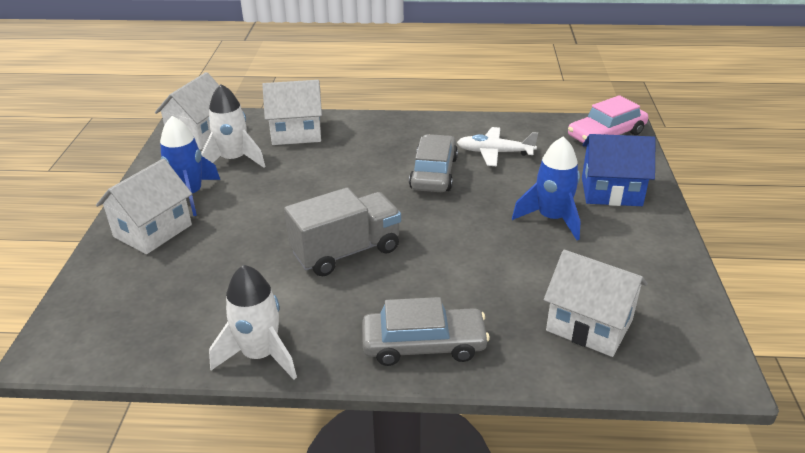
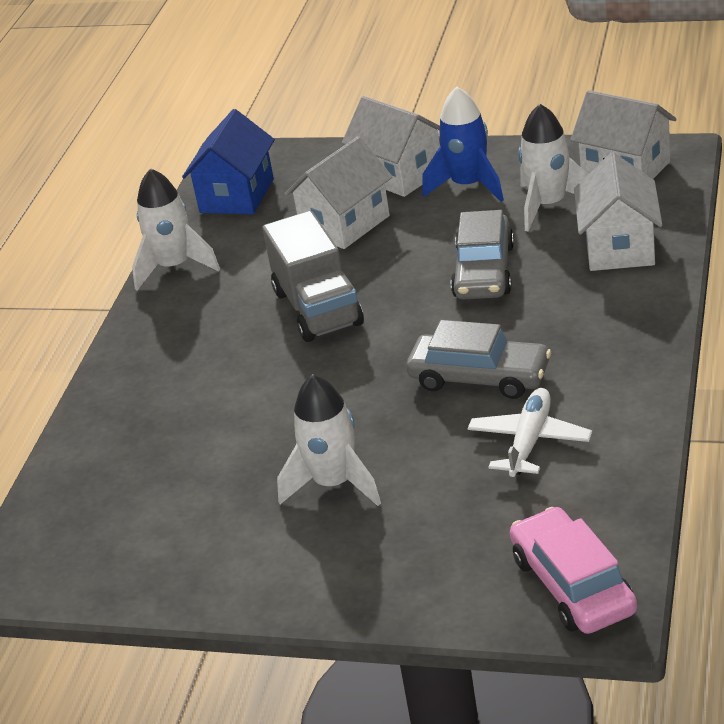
camera: 105 degrees right, 0 degrees up
(424, 345) = (144, 366): grey car -> grey car (483, 271)
(551, 219) = (334, 484): blue rocket -> white rocket
(589, 325) = (120, 489): white house -> white house (345, 224)
(611, 191) = (387, 558): blue house -> blue house (237, 196)

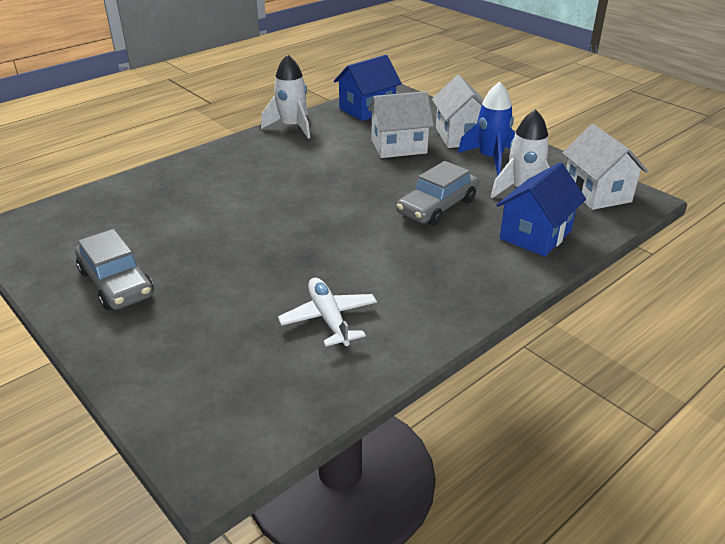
camera: 30 degrees right, 0 degrees up
(318, 308) = (326, 180): grey truck -> none
(334, 484) = (198, 275): white rocket -> none
(479, 377) = (354, 263): grey car -> grey car (116, 283)
(530, 441) = (328, 318): white plane -> white plane turned 75 degrees counterclockwise
(573, 585) = (223, 431): pink car -> none
(619, 247) = (535, 235): white house -> blue house

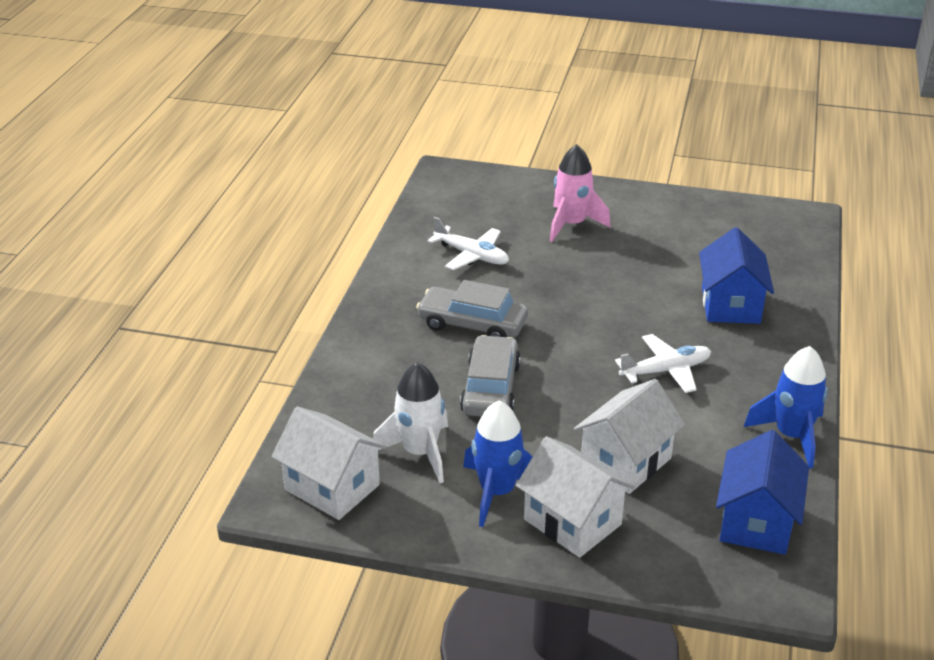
camera: 145 degrees right, 0 degrees up
(116, 283) = (649, 218): grey car -> grey car (472, 324)
(191, 309) = (571, 225): none -> pink rocket
(292, 127) = (791, 436): white rocket -> blue rocket
(307, 174) = (666, 371): none -> white plane
(535, 235) = (367, 395): blue house -> blue house (730, 305)

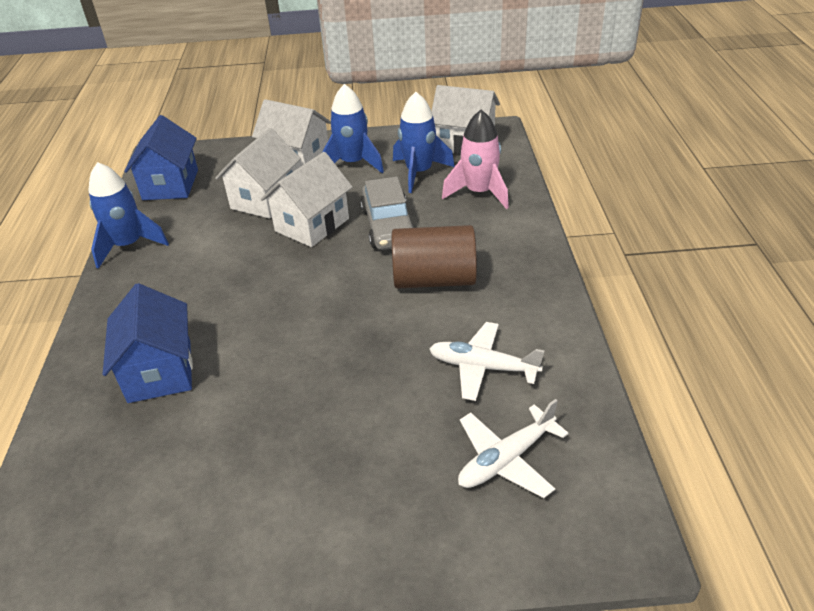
camera: 165 degrees right, 5 degrees up
(419, 452) = (419, 173): white rocket -> blue rocket
(472, 324) = (434, 279): grey car -> brown cylinder
(571, 225) = (375, 461): pink rocket -> pink rocket (479, 193)
(574, 411) = (312, 225): none -> white house
(666, 371) = (235, 276): white plane -> white plane (506, 460)

